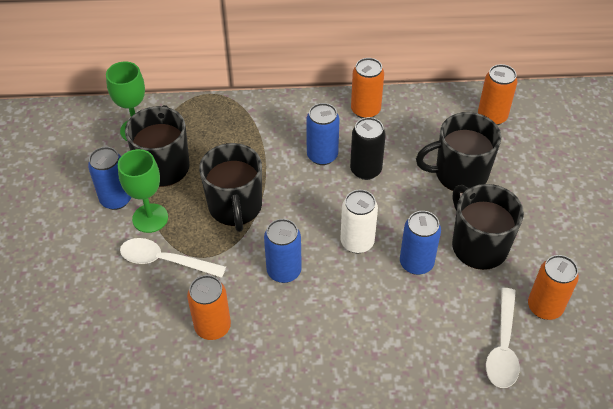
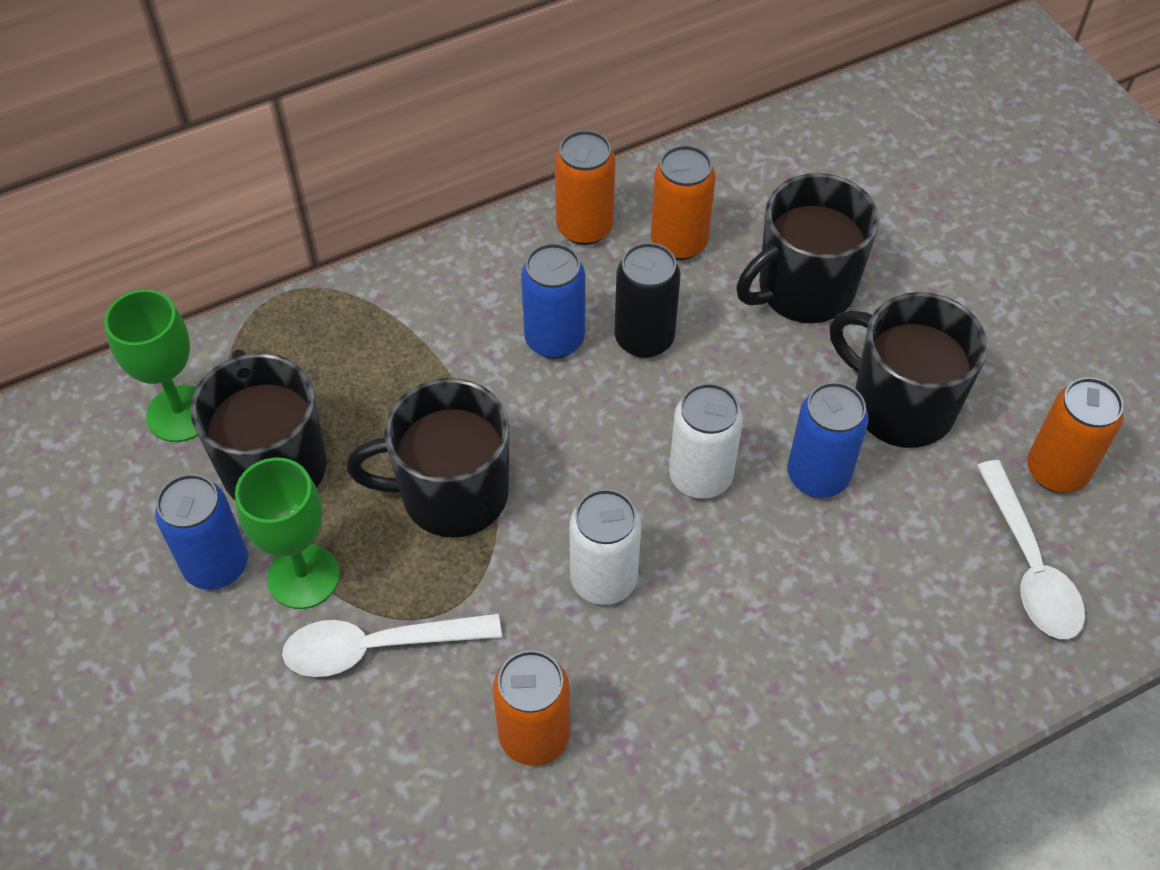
camera: 25 degrees left, 5 degrees up
(235, 207) = (451, 494): black mug -> black mug turned 120 degrees clockwise
(284, 271) = (603, 580): blue can -> white can
(492, 117) = (802, 167): orange can -> orange can (679, 242)

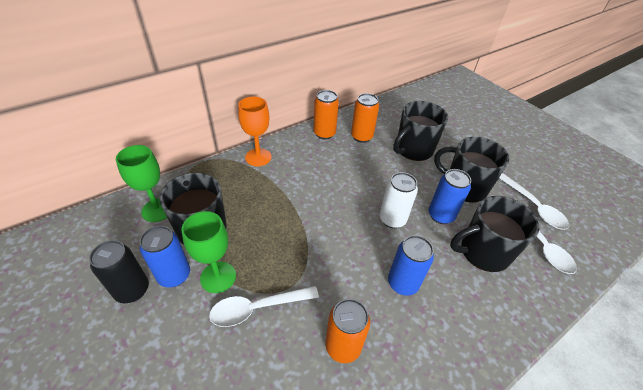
camera: 10 degrees left, 10 degrees down
(412, 289) = (258, 157): none -> orange goblet
(451, 494) = (285, 234): black mug -> black mug (483, 252)
(554, 339) = (320, 172): blue can -> blue can (403, 283)
(603, 580) = (361, 266): white can -> none
(644, 339) = (356, 169): black can -> black can (132, 290)
(1056, 471) = (534, 207): orange can -> white spoon

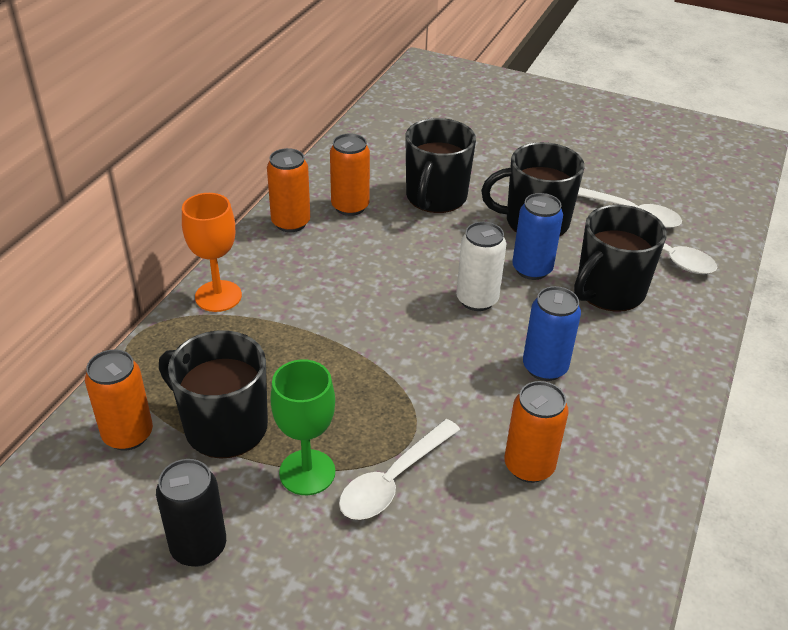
camera: 30 degrees left, 5 degrees down
(157, 210) = (128, 435): green goblet -> orange can
(174, 275) = (242, 500): blue can -> none

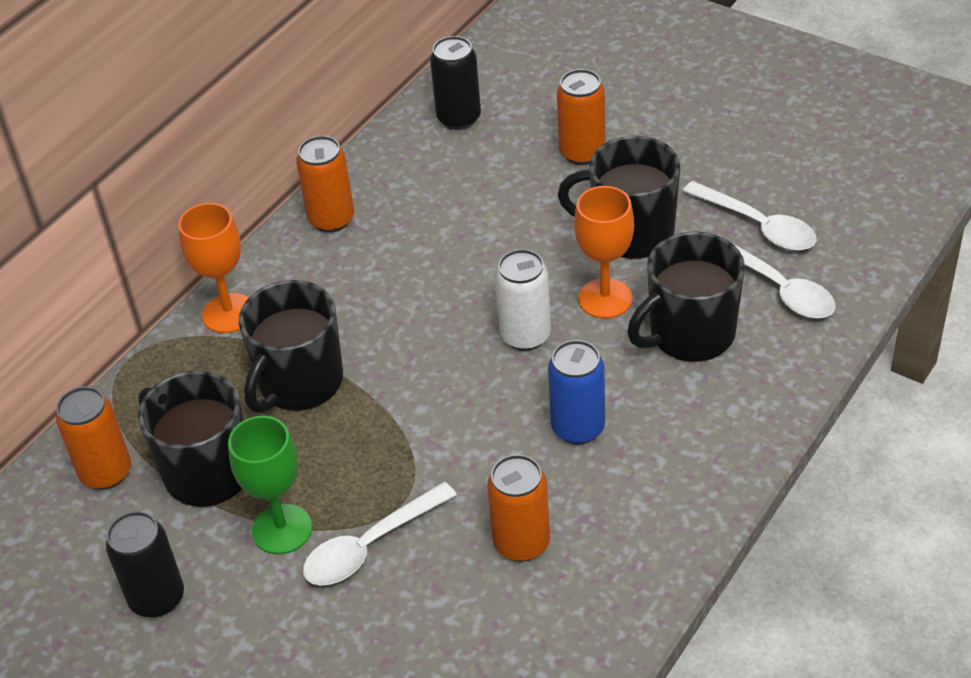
camera: 15 degrees right, 5 degrees up
(350, 207) = (407, 200): orange can -> orange can (582, 153)
(375, 151) = (459, 118): none -> black can
(435, 197) = (516, 191): black mug -> black mug (299, 382)
(532, 269) = (605, 298): blue can -> orange goblet

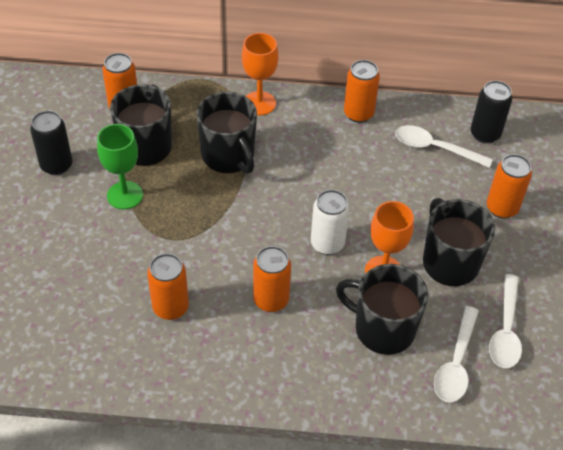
camera: 55 degrees right, 5 degrees up
(299, 382) = (228, 156): black mug -> black mug turned 120 degrees counterclockwise
(370, 545) = (133, 238): white spoon -> white spoon (435, 148)
(578, 428) = (271, 300): blue can -> orange can

